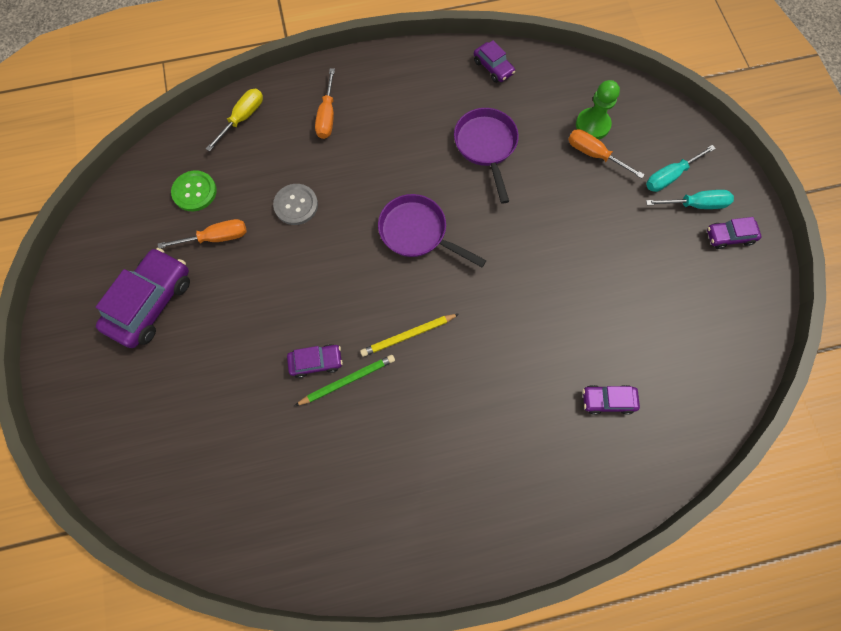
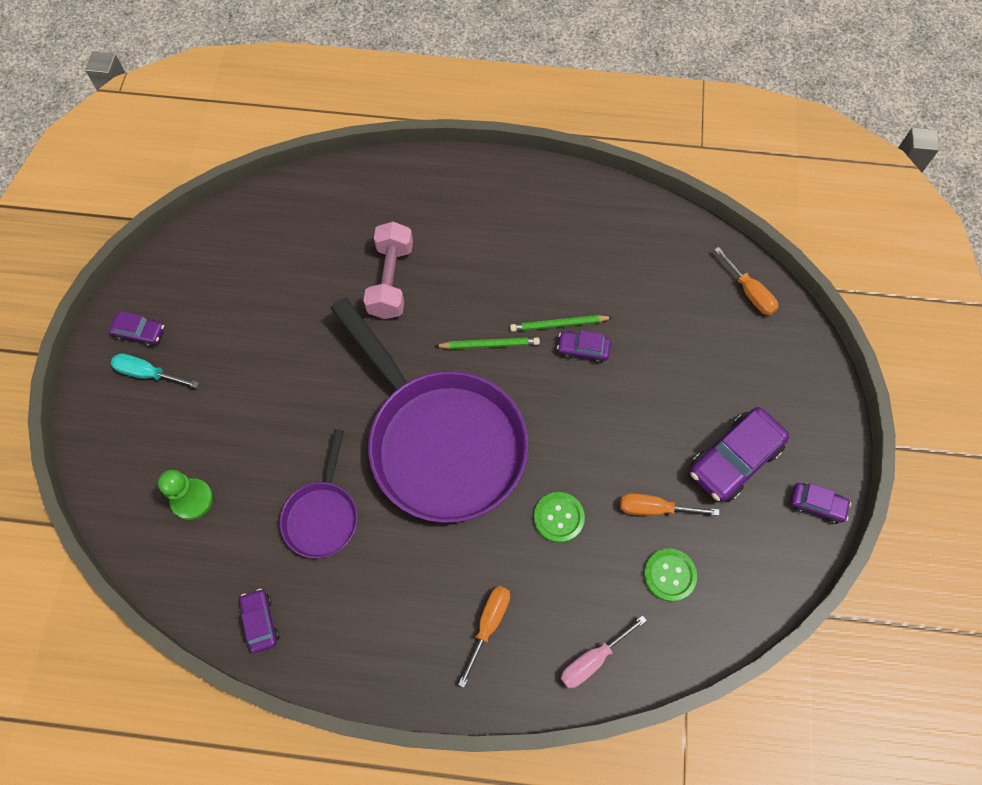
camera: 160 degrees left, 5 degrees down
(243, 118) = (592, 660): yellow screwdriver -> pink screwdriver
(296, 205) = (559, 517): grey button -> green button
(408, 335) = (489, 345): yellow pencil -> green pencil
(417, 232) = (440, 441): purple pan -> purple pan, size x2.10
(532, 369) = (391, 280): none -> pink dumbbell
(594, 154) = (213, 464): orange screwdriver -> orange screwdriver (749, 293)
(607, 400) = (340, 237): purple car -> purple car (816, 505)
(669, 176) = (152, 411): turquoise screwdriver -> none

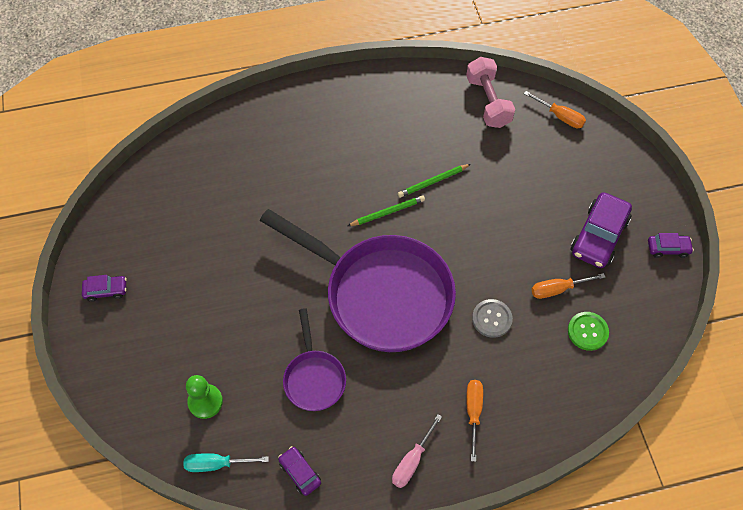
camera: 20 degrees left, 5 degrees down
(147, 373) = (126, 319): turquoise screwdriver -> turquoise screwdriver (216, 464)
(391, 280) = (292, 189): pink dumbbell -> pink dumbbell (488, 102)
(559, 517) = (492, 319): green button -> grey button
(583, 349) = (458, 194): purple car -> none
(592, 660) = (558, 410): pink screwdriver -> pink screwdriver (412, 461)

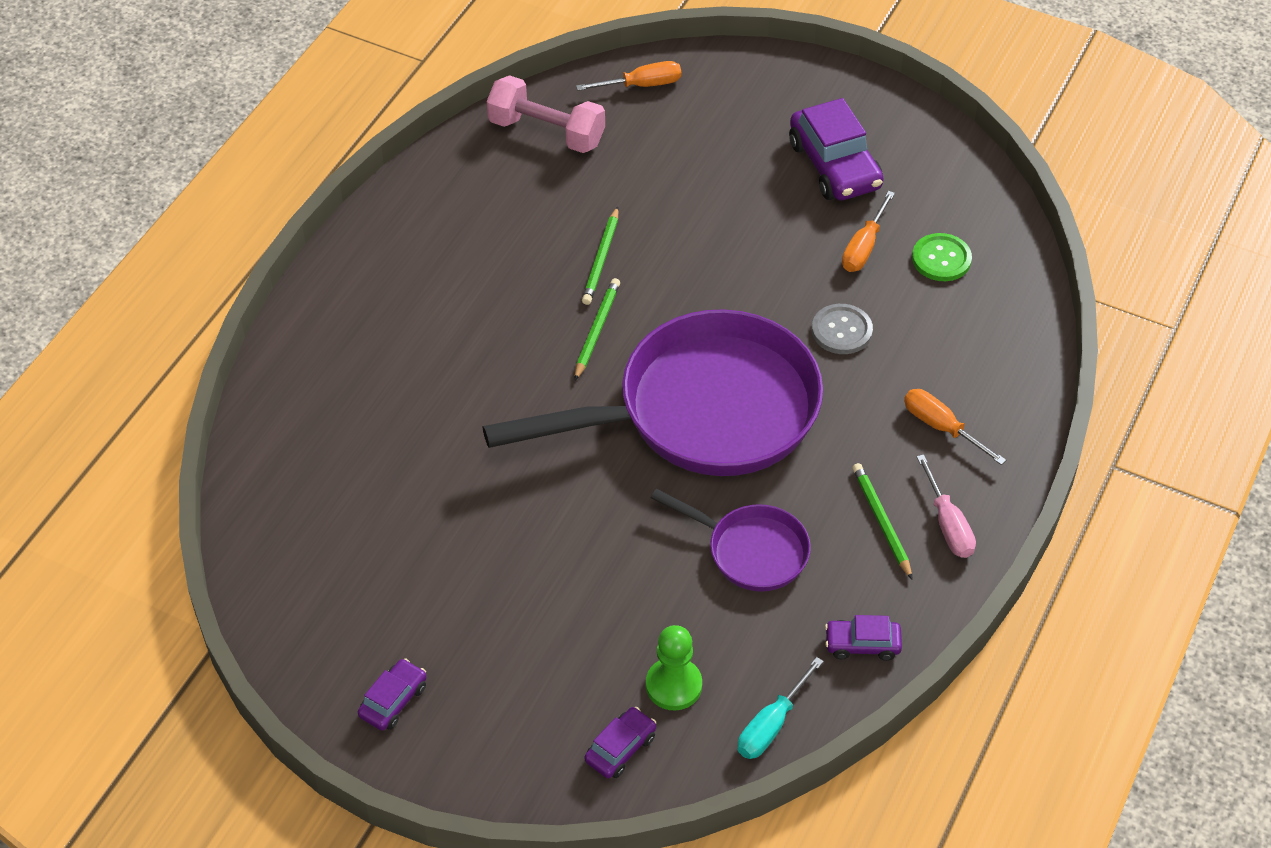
camera: 50 degrees left, 10 degrees down
(385, 426) = (881, 522): none -> green pencil
(668, 248) = (910, 120): purple car -> purple car (620, 748)

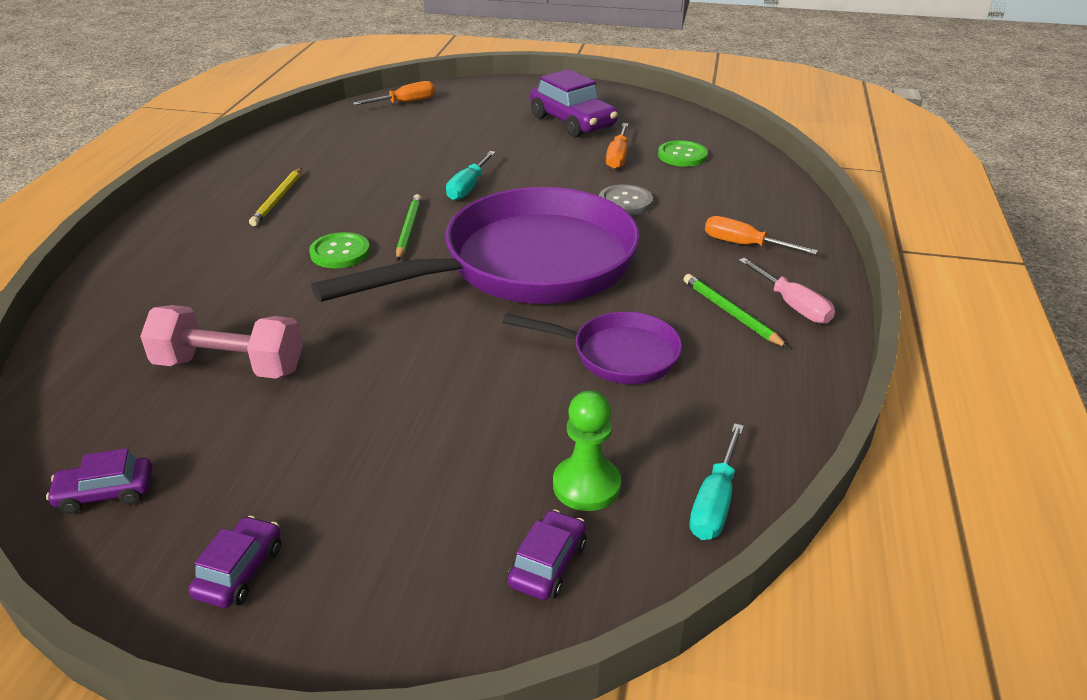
camera: 15 degrees left, 15 degrees down
(468, 250) = (278, 199): none -> yellow pencil
(520, 352) = (340, 252): none -> green button
(547, 132) = (334, 131): pink dumbbell -> pink dumbbell (230, 366)
(601, 259) = (400, 189): green pencil -> none
(676, 271) = (468, 188): none -> turquoise screwdriver
(862, 644) = (770, 409): purple car -> purple car (106, 493)

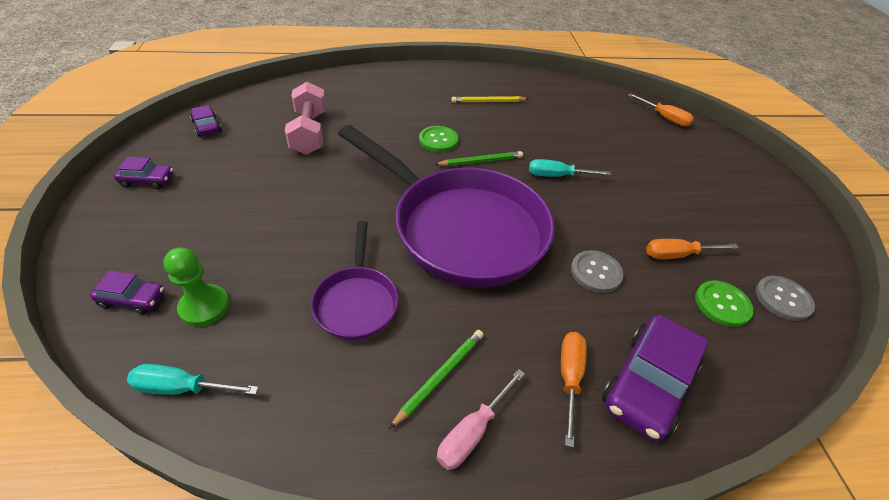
camera: 70 degrees right, 10 degrees up
(572, 122) = (720, 213): purple car -> purple car (648, 384)
(684, 130) = (783, 299): none -> grey button

